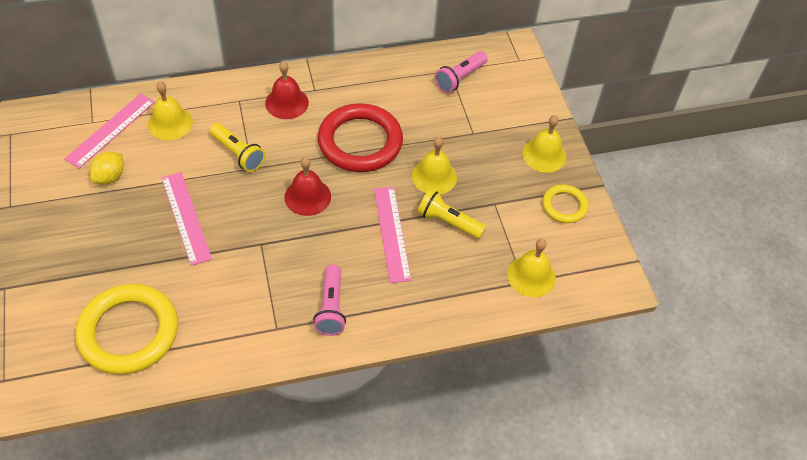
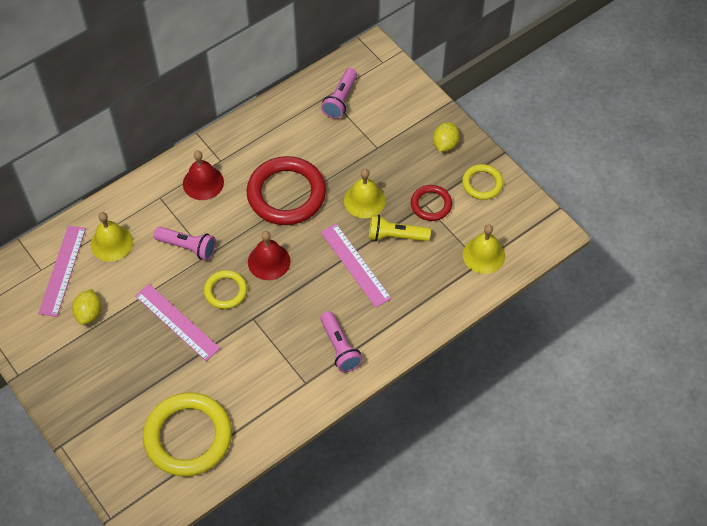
camera: 20 degrees left, 5 degrees up
(238, 154) = (188, 247): yellow flashlight -> pink flashlight
(249, 207) = (225, 291): none -> yellow ring
(500, 206) = (431, 204): none -> red ring
(544, 155) = (445, 144): yellow bell -> yellow lemon

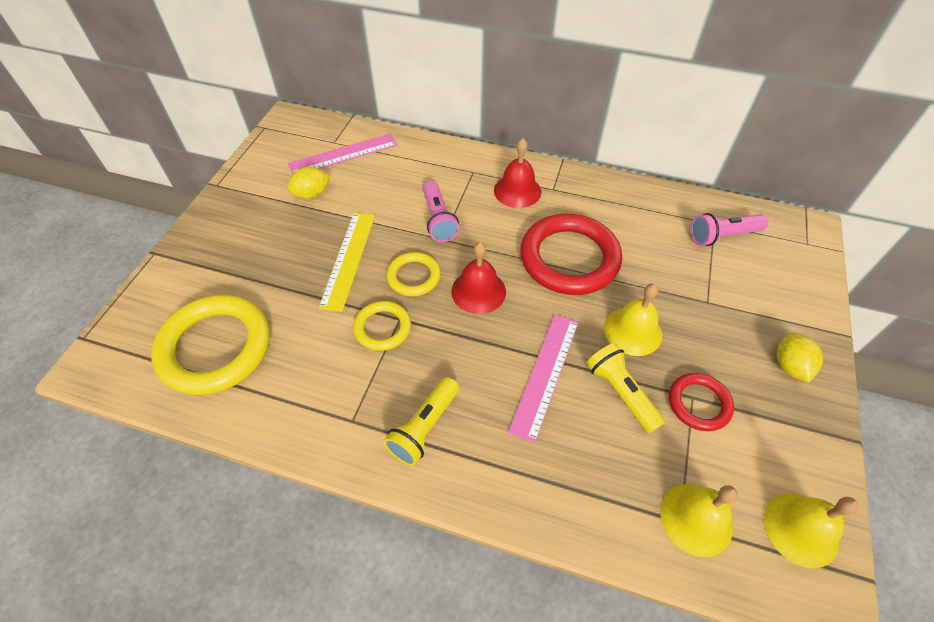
camera: 55 degrees right, 5 degrees down
(111, 243) = (397, 168): yellow bell -> yellow bell (801, 529)
(177, 322) = (348, 259): pink ruler -> yellow ruler
(340, 348) = (424, 428): pink flashlight -> yellow flashlight
(445, 144) = (790, 366): yellow lemon -> yellow lemon turned 75 degrees counterclockwise
(482, 183) = (789, 445): yellow ring -> yellow ring (382, 328)

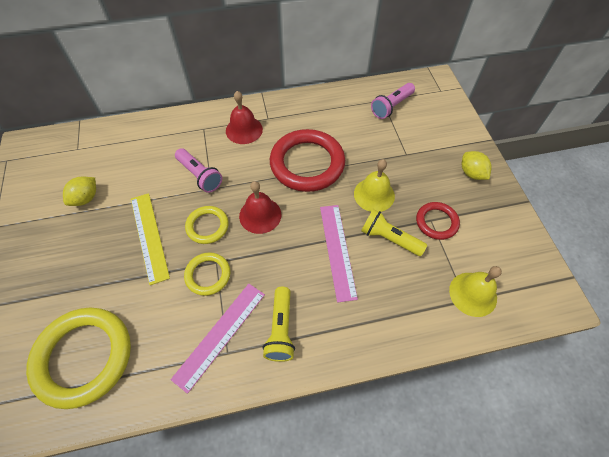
camera: 30 degrees left, 5 degrees up
(343, 154) = (92, 156): pink ruler -> pink ruler (220, 335)
(801, 529) = (527, 268): yellow bell -> none

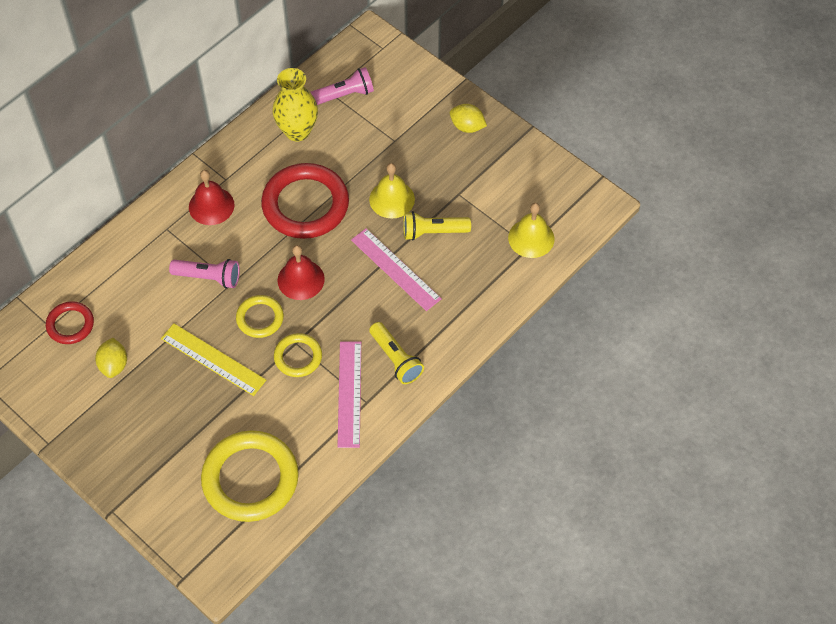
camera: 35 degrees left, 0 degrees up
(340, 113) = (297, 131): none -> yellow vase
(391, 106) = (344, 95): pink flashlight -> pink flashlight turned 120 degrees counterclockwise
(436, 222) = (464, 193): red ring -> red ring (70, 324)

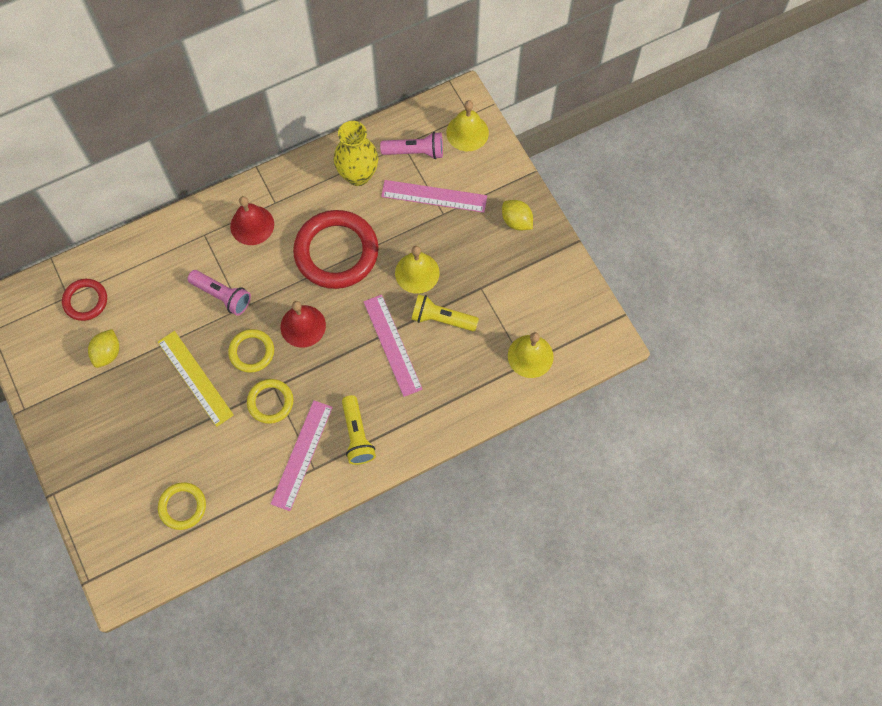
camera: 20 degrees right, 10 degrees up
(250, 479) = (182, 506): yellow ring -> yellow ring, size x0.52
(379, 128) = (434, 196): none -> pink ruler
(387, 64) = (467, 132): none -> yellow bell

